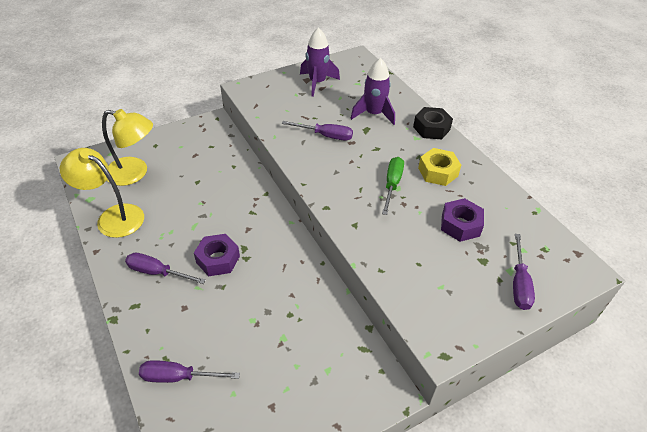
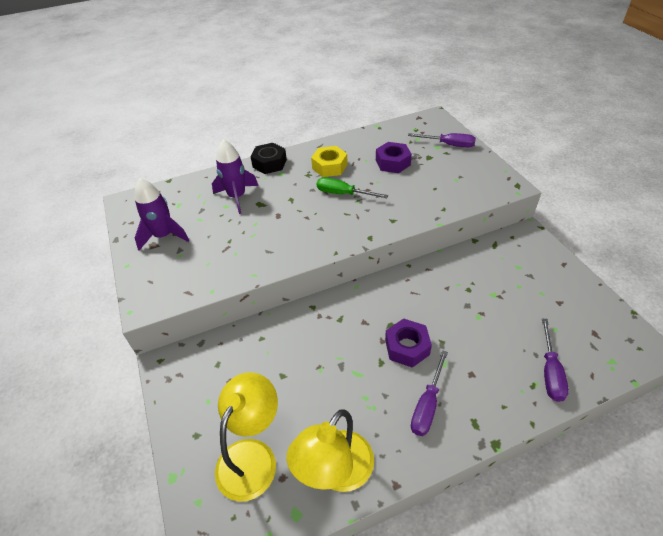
camera: 80 degrees left, 0 degrees up
(325, 136) = (263, 233): purple screwdriver -> none

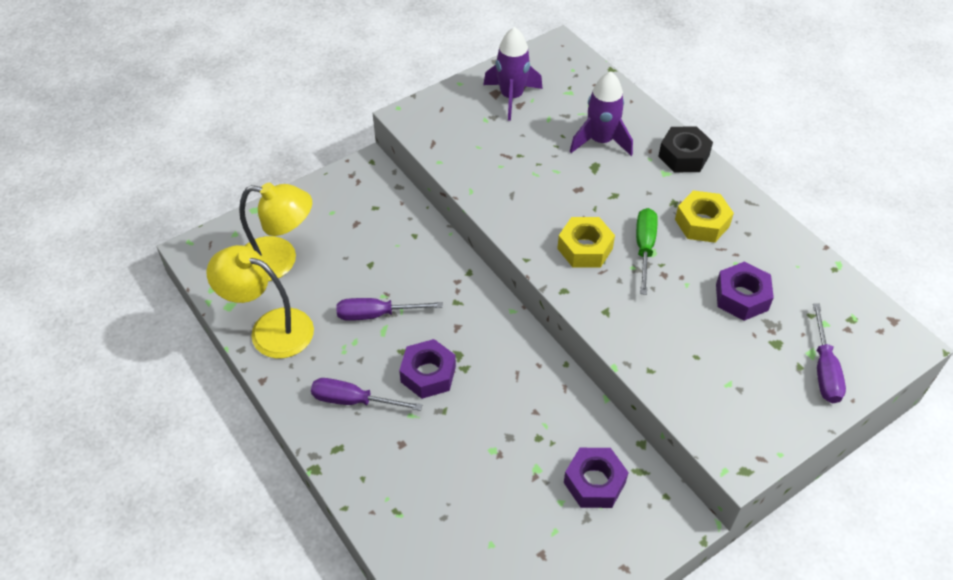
camera: 75 degrees right, 5 degrees up
(335, 221) = (585, 248): none -> yellow nut
(503, 267) = (594, 482): none -> purple nut
(550, 372) = (419, 532): purple screwdriver -> purple screwdriver (377, 314)

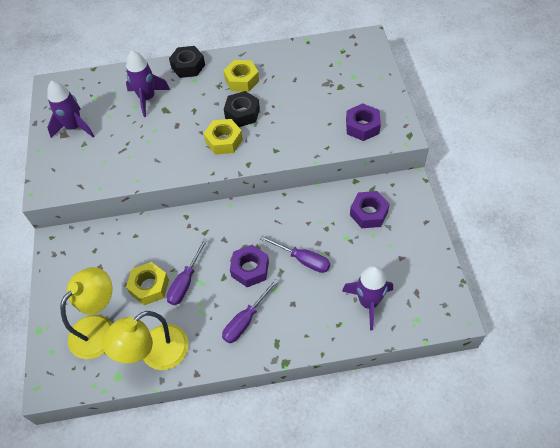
camera: 60 degrees left, 5 degrees up
(353, 282) = (149, 286): none -> yellow nut
(446, 536) = (368, 302): none -> purple rocket
(644, 248) = (242, 113): green screwdriver -> black nut
(741, 297) = (302, 87): purple nut -> purple nut (362, 126)
(824, 369) = (366, 75): purple screwdriver -> purple screwdriver (303, 259)

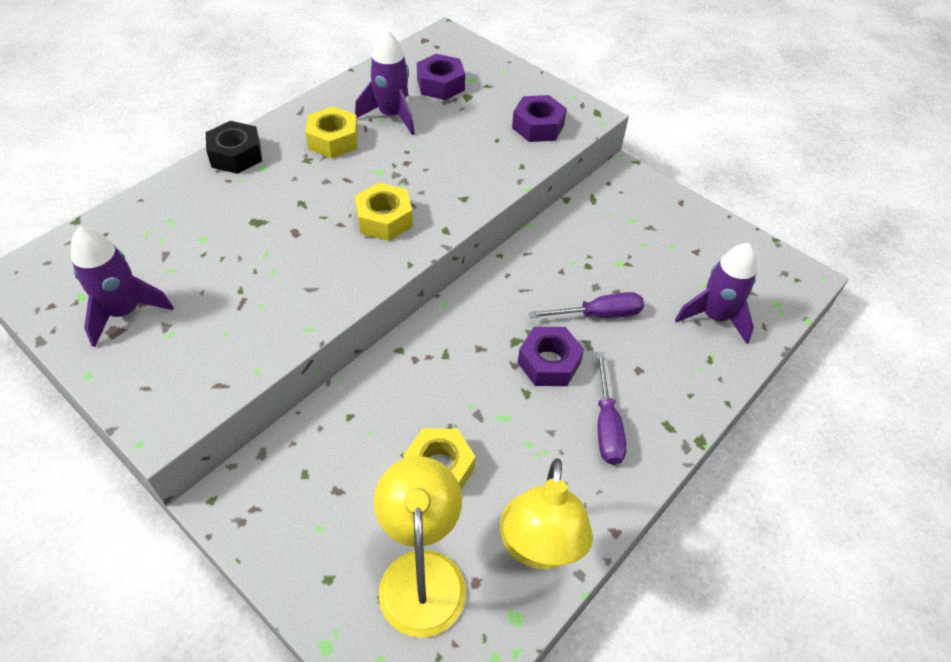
camera: 45 degrees left, 5 degrees down
(147, 98) = (213, 220): purple rocket -> purple rocket (391, 115)
(186, 282) = (483, 429): purple screwdriver -> none
(242, 113) = (375, 177): black nut -> none
(368, 213) = (616, 225): purple nut -> purple nut (440, 84)

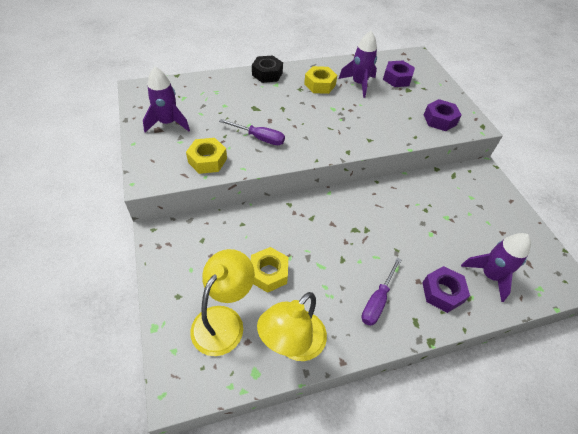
camera: 30 degrees right, 0 degrees up
(384, 219) = (319, 133): yellow nut -> yellow nut (207, 160)
(549, 363) = (366, 250): purple nut -> purple nut (442, 292)
(598, 314) = (414, 239): purple screwdriver -> purple screwdriver (259, 138)

